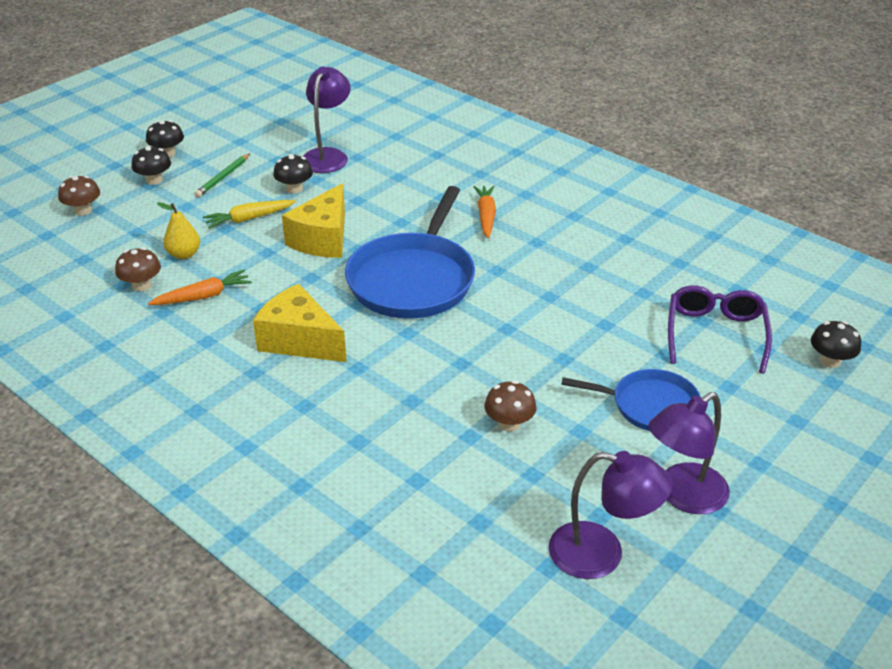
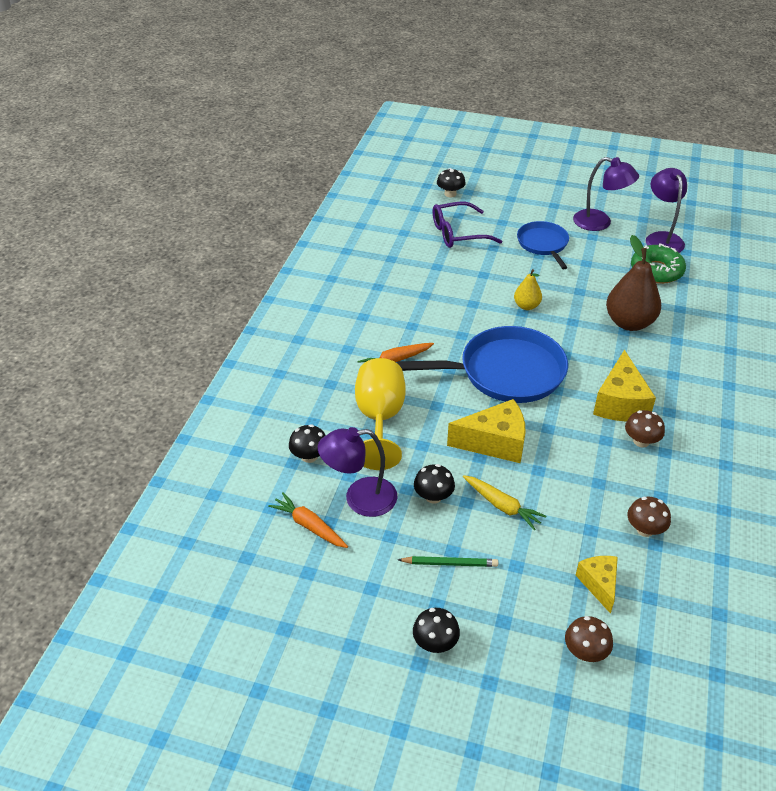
camera: 115 degrees left, 5 degrees up
(124, 238) = (599, 584): none -> yellow cheese
(154, 180) = (493, 622): black mushroom -> black mushroom (309, 456)
(184, 254) = (584, 524): yellow pear -> yellow pear (526, 306)
(203, 296) = (622, 481): orange carrot -> orange carrot (309, 526)
(410, 187) = (380, 419): none -> yellow goblet
(423, 412) = (629, 323): none -> brown pear
(509, 423) = (605, 288): brown mushroom -> brown mushroom (641, 441)
(518, 500) = (656, 271): none -> green donut

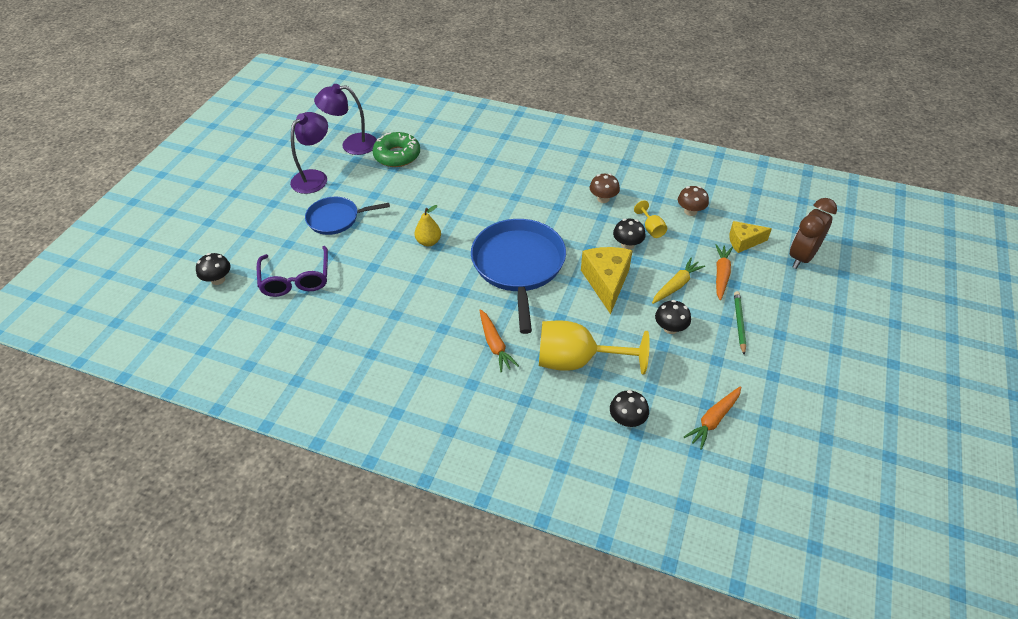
camera: 85 degrees left, 5 degrees up
(360, 498) = (677, 380): purple lamp -> none
(435, 643) = (815, 338): black mushroom -> black mushroom (627, 244)
(530, 553) = (721, 274): none -> orange carrot
(585, 652) = (802, 257): brown mushroom -> brown clock
(598, 486) = (651, 229): none -> yellow goblet
(620, 403) = (561, 203): yellow cheese -> none
(629, 323) = (464, 182): brown pear -> none

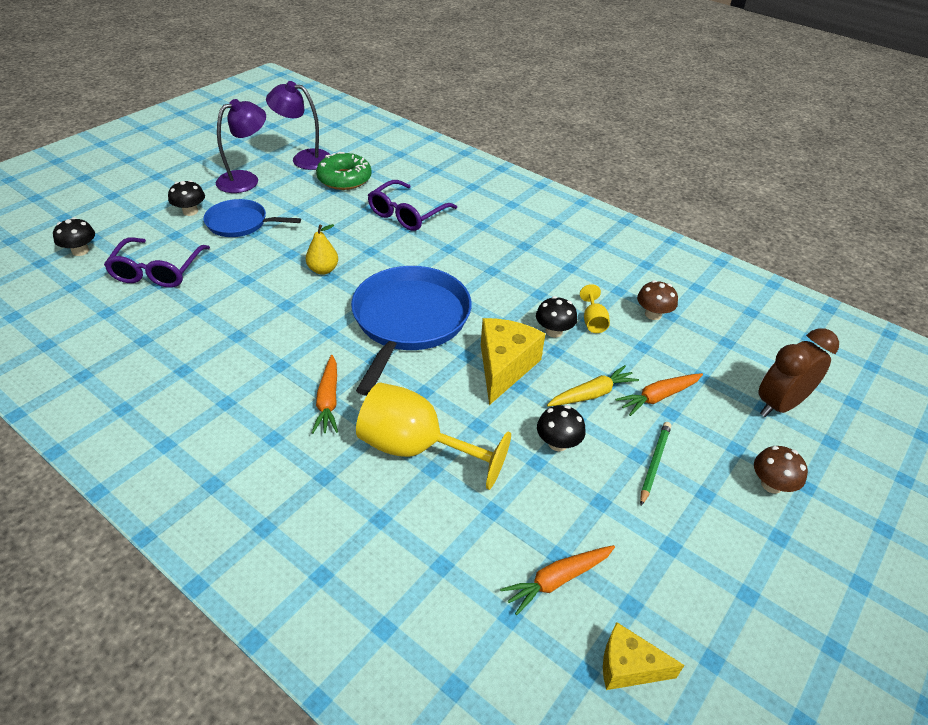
camera: 15 degrees right, 5 degrees down
(466, 175) = (406, 214): none -> purple glasses
(603, 198) = (551, 274): brown mushroom -> brown mushroom (771, 484)
(627, 419) = (440, 542): black mushroom -> black mushroom (190, 211)
(721, 274) = (658, 397): orange carrot -> orange carrot turned 150 degrees counterclockwise
(743, 242) = (706, 366): yellow cheese -> yellow cheese (628, 667)

